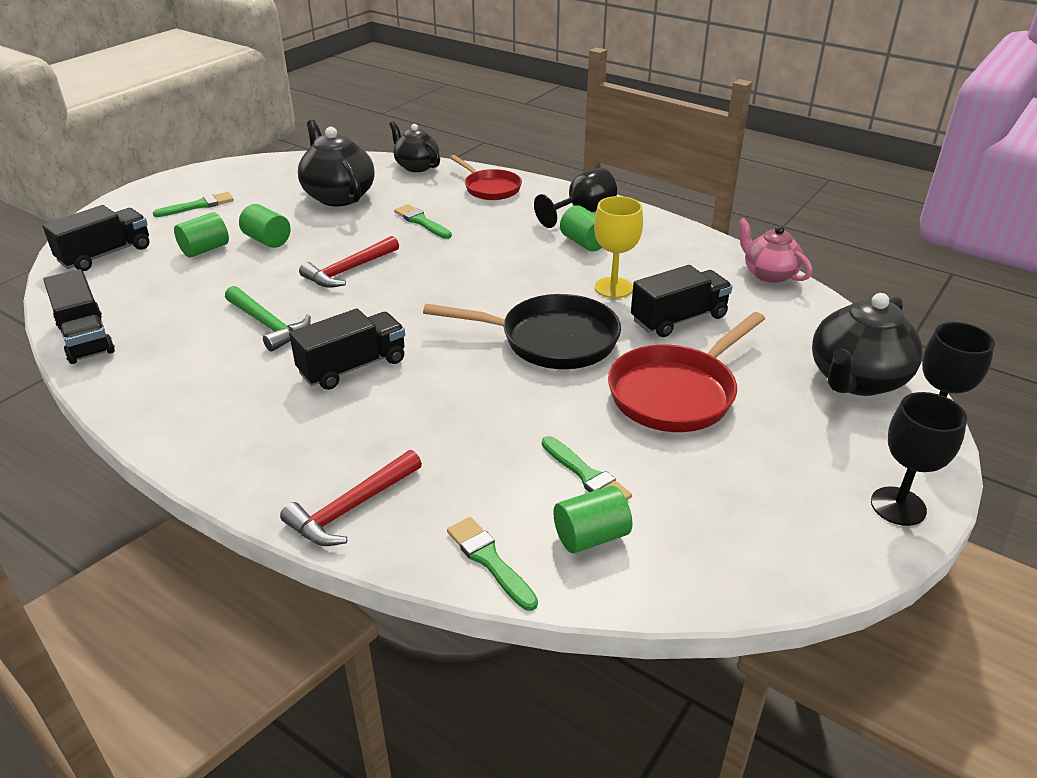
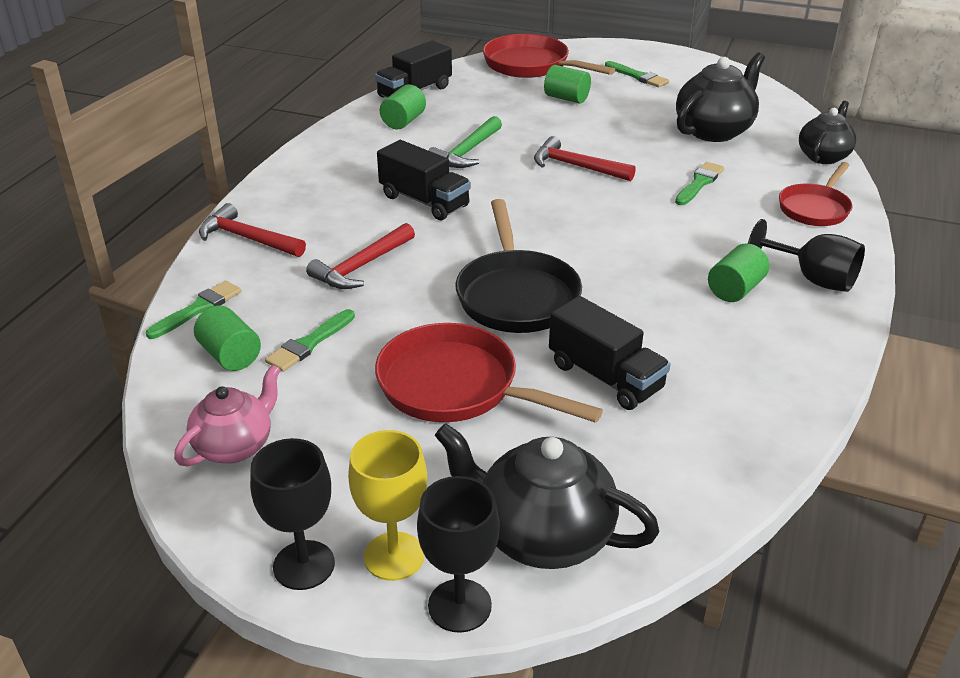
camera: 75 degrees right, 0 degrees up
(105, 254) = (531, 65): black truck -> red pan
(267, 240) = (602, 119): green cylinder -> green cylinder (403, 121)
(459, 425) = (361, 266): none -> red hammer
(613, 288) = (645, 322): yellow goblet -> yellow goblet (394, 556)
(769, 274) = (767, 448): pink teapot -> pink teapot (235, 446)

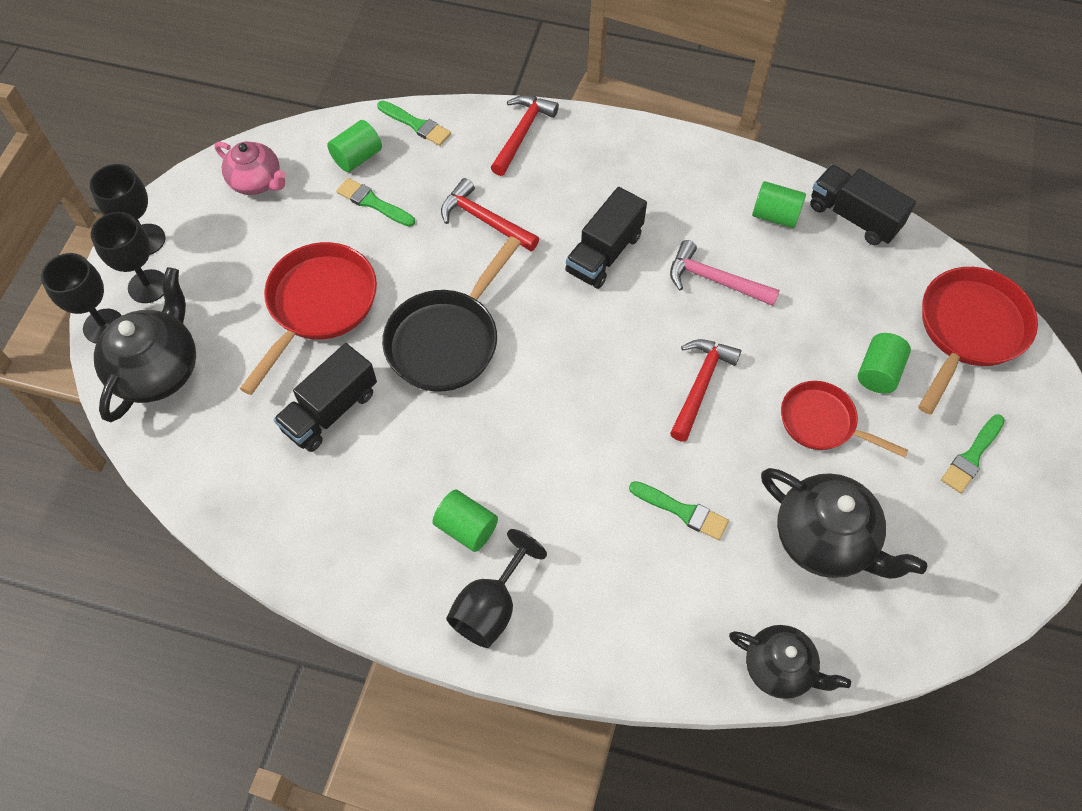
camera: 85 degrees right, 25 degrees up
(394, 556) = (148, 286): yellow goblet -> black goblet
(467, 152) = (714, 280): green hammer -> pink hammer
(516, 295) = (447, 340): black pan -> black pan turned 45 degrees counterclockwise
(815, 208) = (641, 634): red pan -> red pan (822, 422)

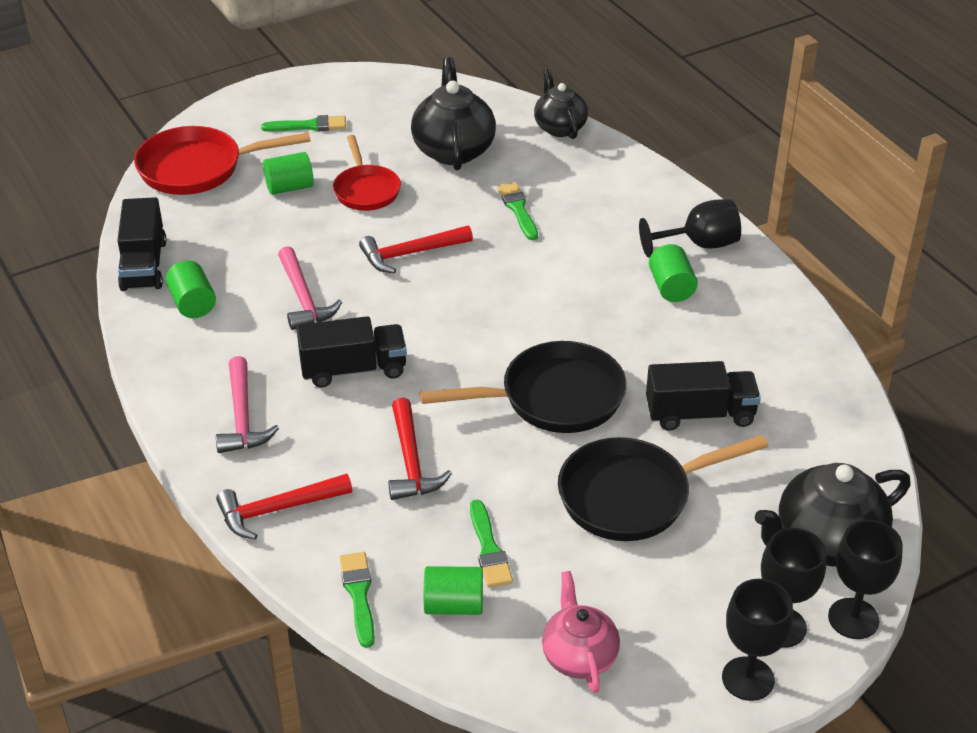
camera: 135 degrees left, 20 degrees down
(318, 305) = (633, 496): red pan -> black pan
(622, 168) = (242, 417): none -> pink hammer

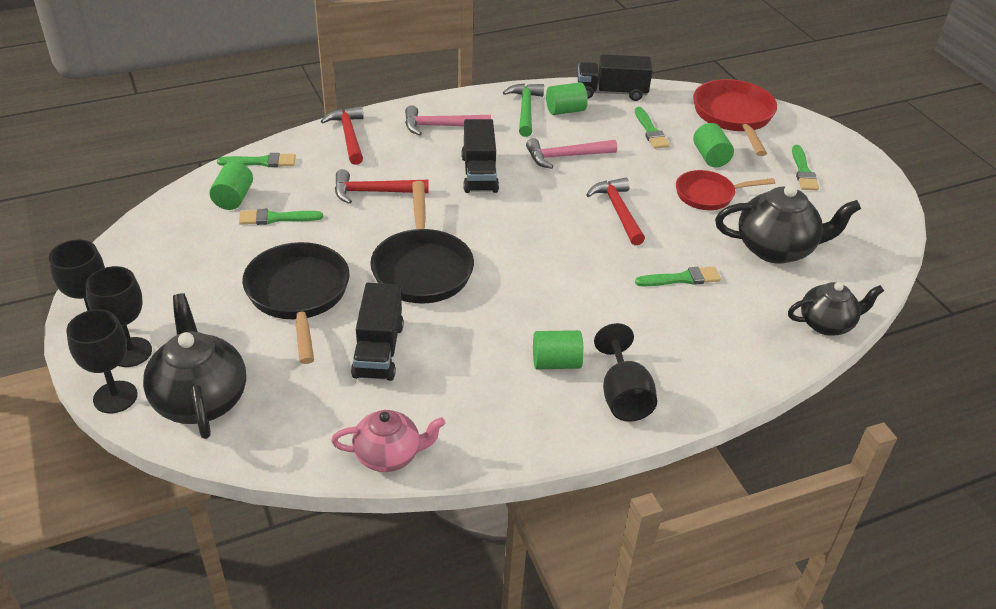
camera: 95 degrees right, 0 degrees up
(193, 340) = (525, 110): none -> green hammer
(237, 231) = (650, 131): none -> green brush
(578, 656) = (162, 246): pink teapot -> pink teapot (389, 455)

